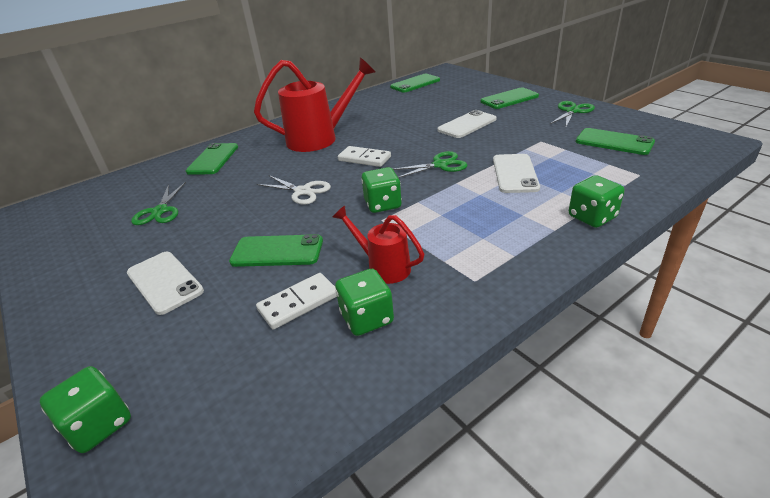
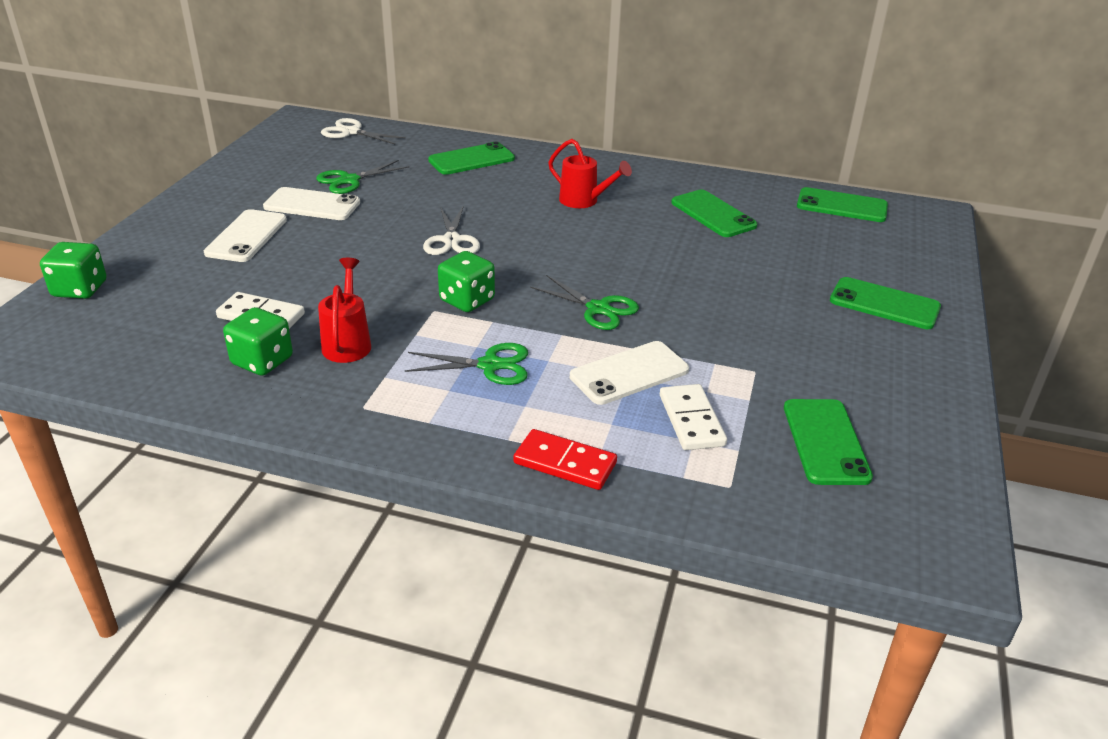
camera: 50 degrees right, 0 degrees up
(92, 193) = (351, 132): none -> white scissors
(277, 251) = (331, 272): green phone -> green phone (713, 214)
(319, 139) = (583, 201): red watering can -> red watering can, size x0.54
(364, 159) = (562, 250): white domino -> white domino (691, 420)
(467, 125) = (743, 293): white phone -> white phone (312, 205)
(572, 111) = (906, 376): green scissors -> green scissors (490, 365)
(592, 217) = (565, 463): green dice -> red domino

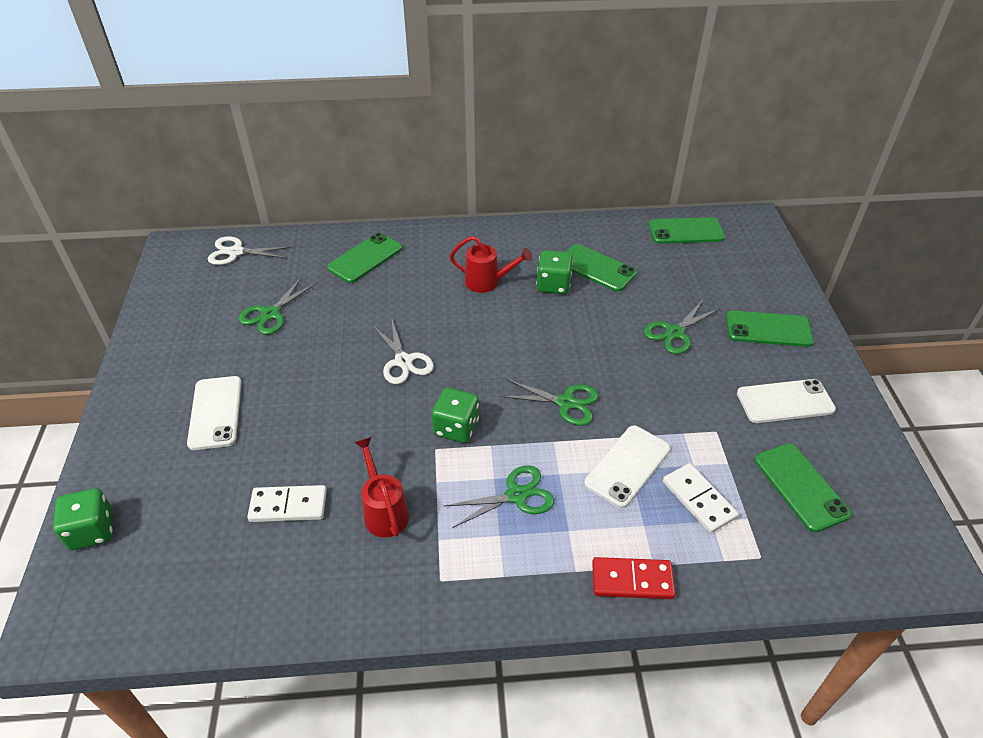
camera: 20 degrees left, 10 degrees up
(262, 361) = (322, 559): green dice -> green dice (553, 285)
(312, 205) = (253, 355): white phone -> white phone (785, 401)
(765, 282) = (674, 333): none -> green scissors

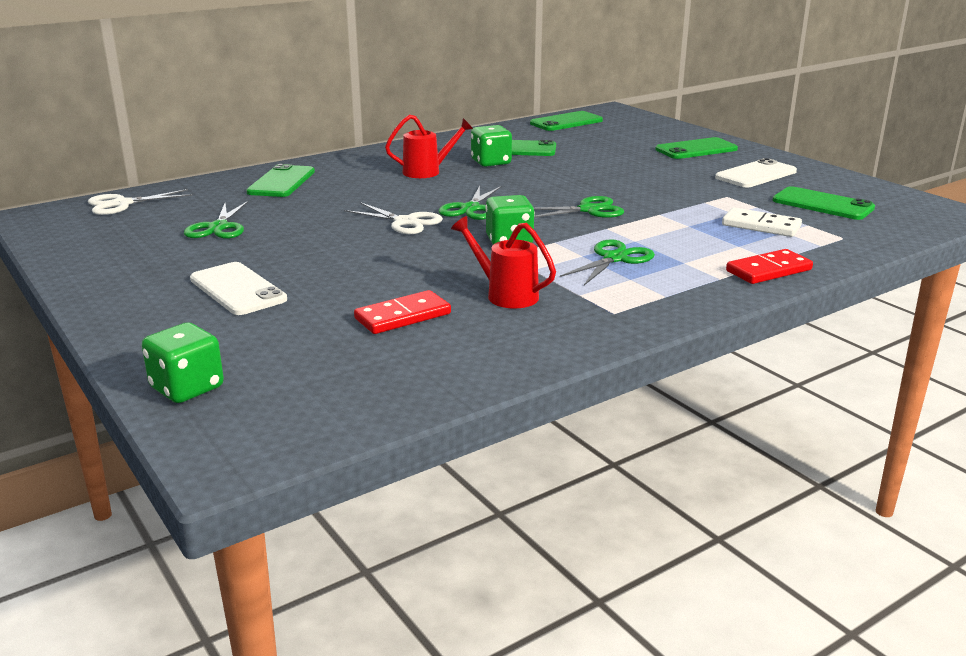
camera: 30 degrees left, 20 degrees down
(288, 506) = (403, 316): white domino -> red domino
(627, 466) = (684, 225): white phone -> none
(674, 333) = (627, 164): green scissors -> green scissors (470, 209)

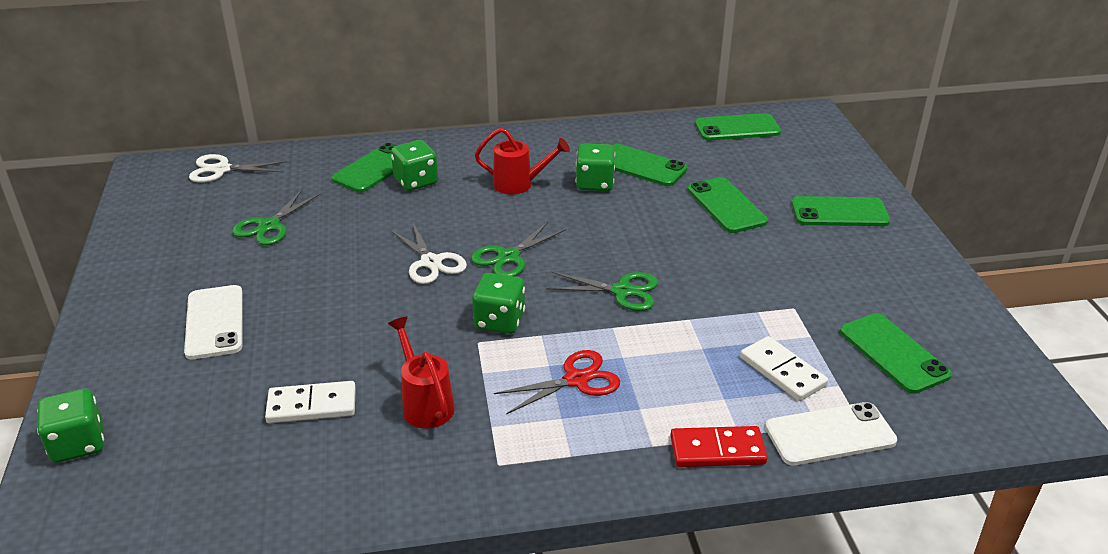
camera: 25 degrees right, 10 degrees up
(331, 183) = (416, 181): none -> green dice
(403, 316) = (312, 405): red domino -> white domino
(610, 158) = (726, 205): none -> green phone
(615, 258) = (576, 380): green scissors -> red scissors
(756, 174) = (866, 277): white phone -> white phone (830, 434)

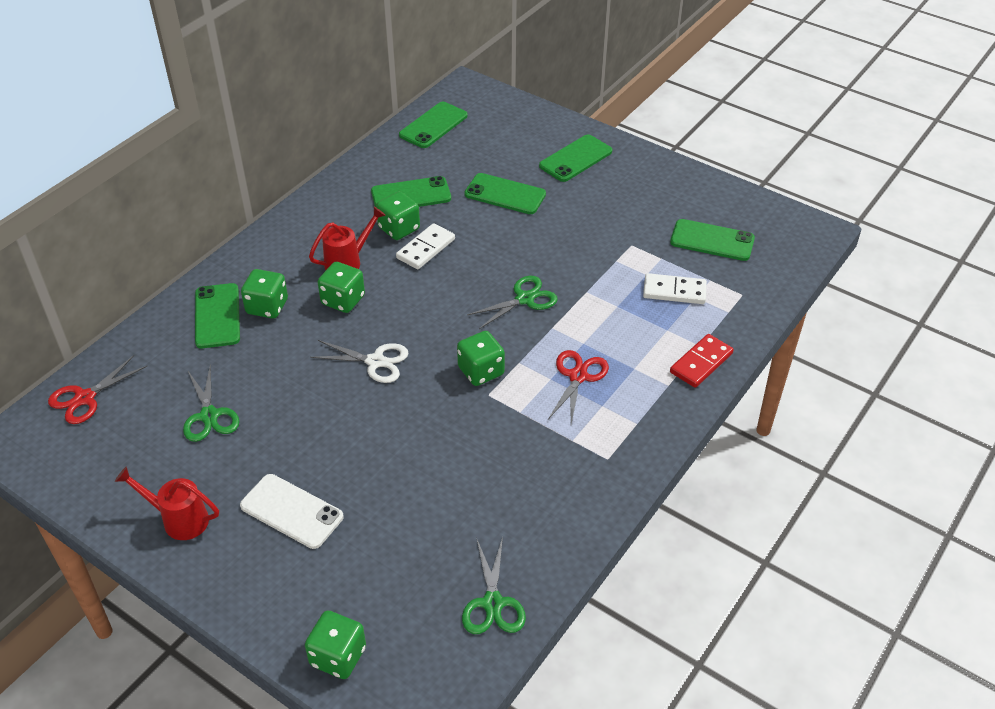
camera: 45 degrees left, 10 degrees up
(221, 169) = (85, 398): white scissors -> red scissors
(312, 405) = (450, 511): white domino -> white domino (425, 248)
(425, 404) = (516, 456): red watering can -> red watering can (179, 520)
(474, 207) = (343, 300): none -> green dice
(508, 257) = (421, 323): green scissors -> green scissors (492, 603)
(830, 434) = (739, 313): white phone -> none

